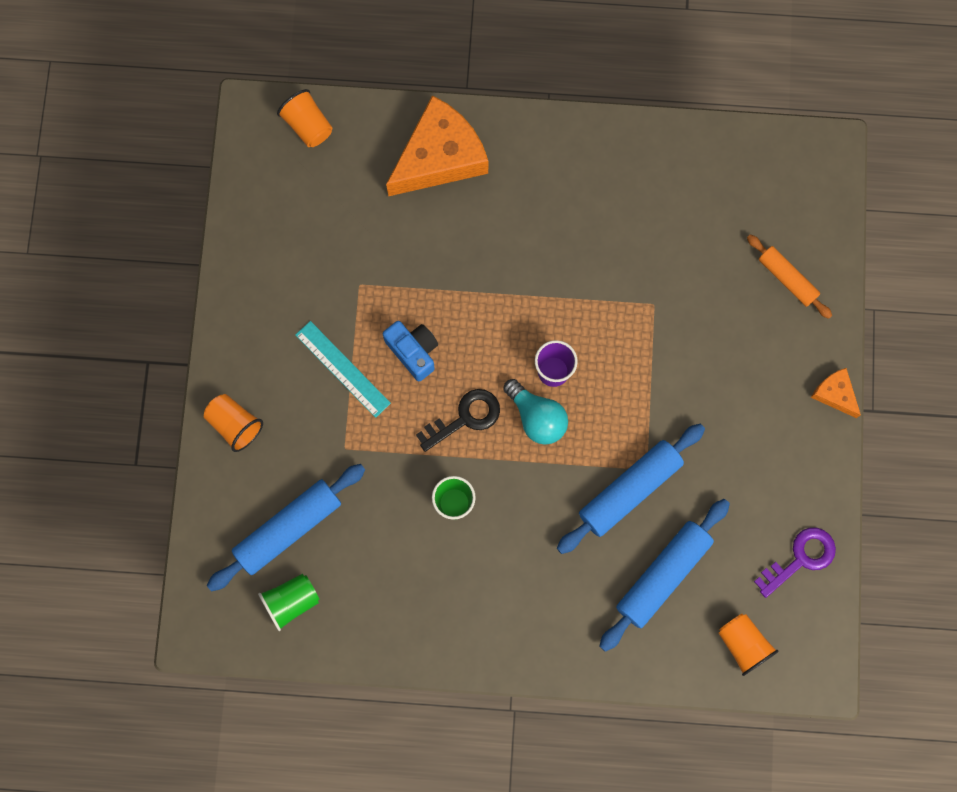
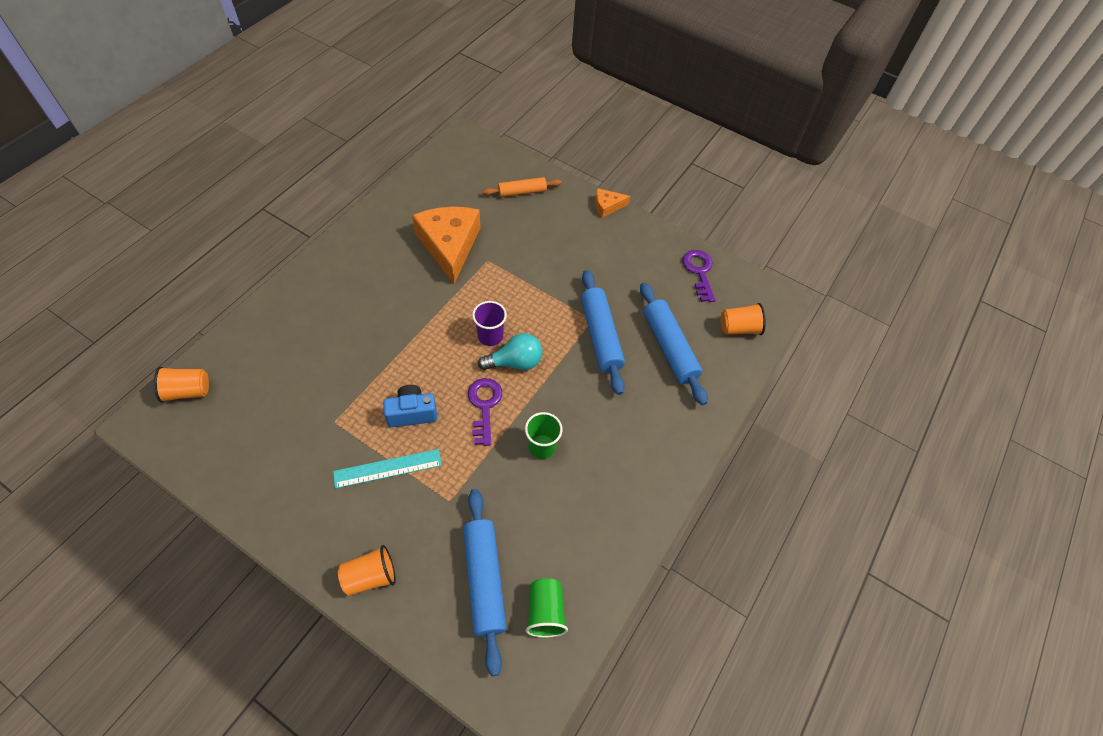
camera: 65 degrees left, 20 degrees down
(439, 157) = (289, 322): orange cheese -> orange cheese (449, 245)
(465, 418) = (484, 406): black key -> purple key

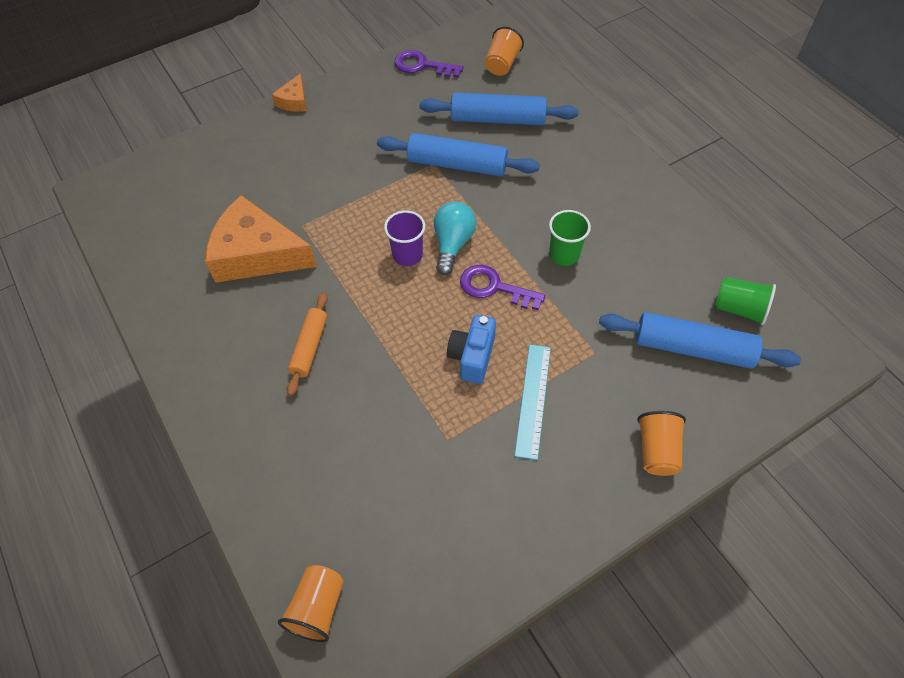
camera: 60 degrees left, 0 degrees up
(522, 192) = (223, 163): orange rolling pin -> orange rolling pin (310, 347)

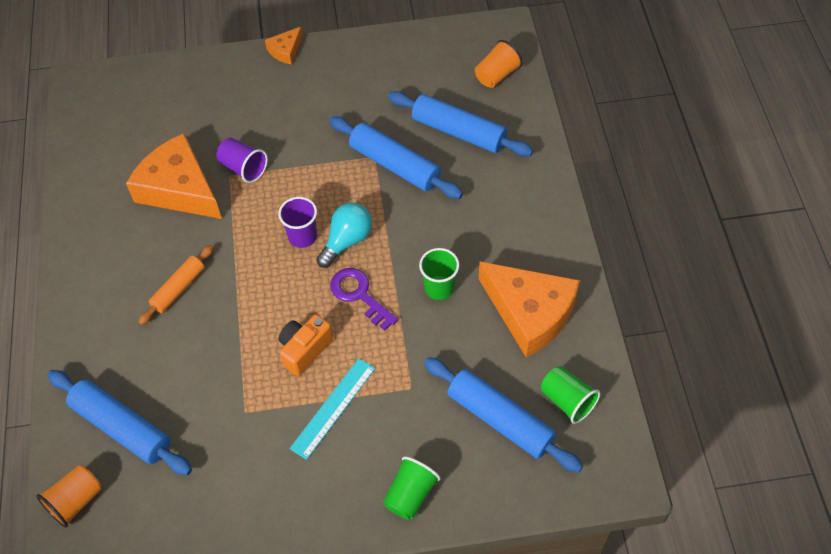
camera: 25 degrees right, 0 degrees up
(312, 214) = (243, 168): none -> purple cup
(326, 508) = (121, 427): none -> blue rolling pin
(422, 66) = (421, 52): purple key -> none
(472, 357) = (304, 350): blue camera -> orange camera
(657, 247) = (530, 313): none -> orange cheese
(657, 451) = (410, 494): orange cup -> green cup

